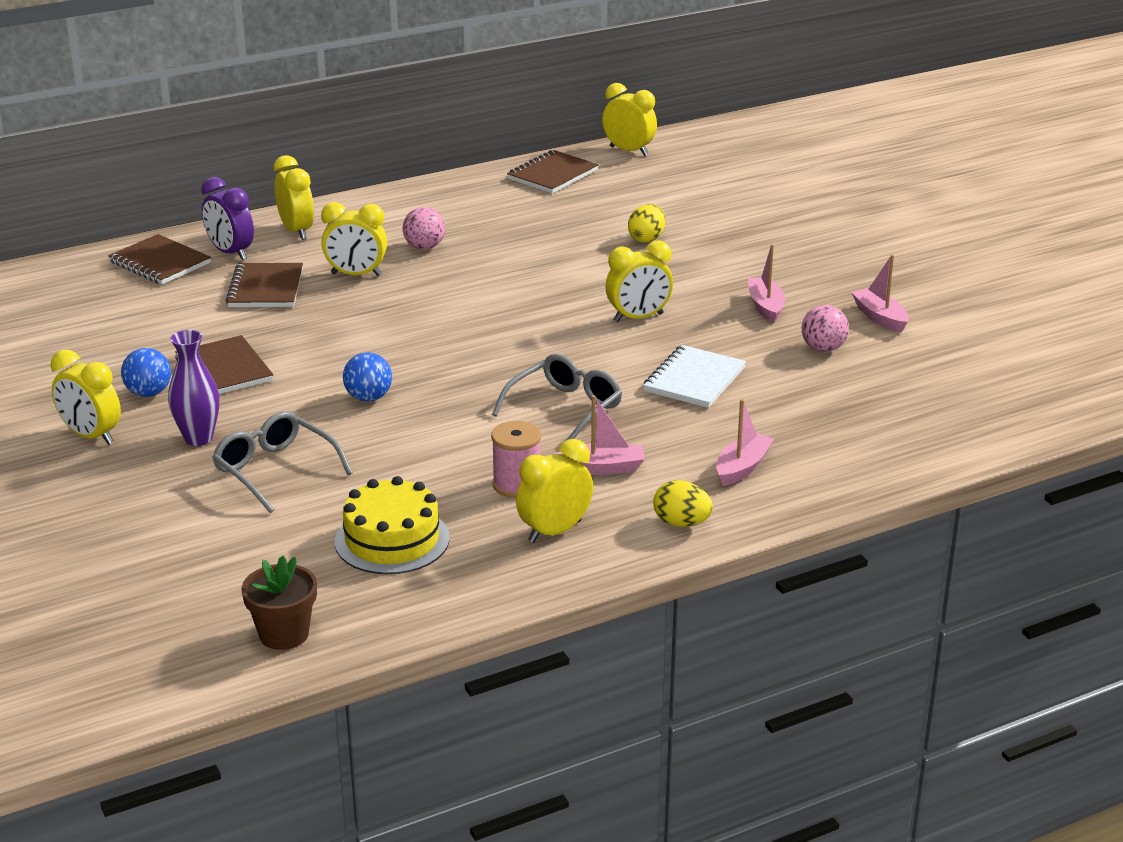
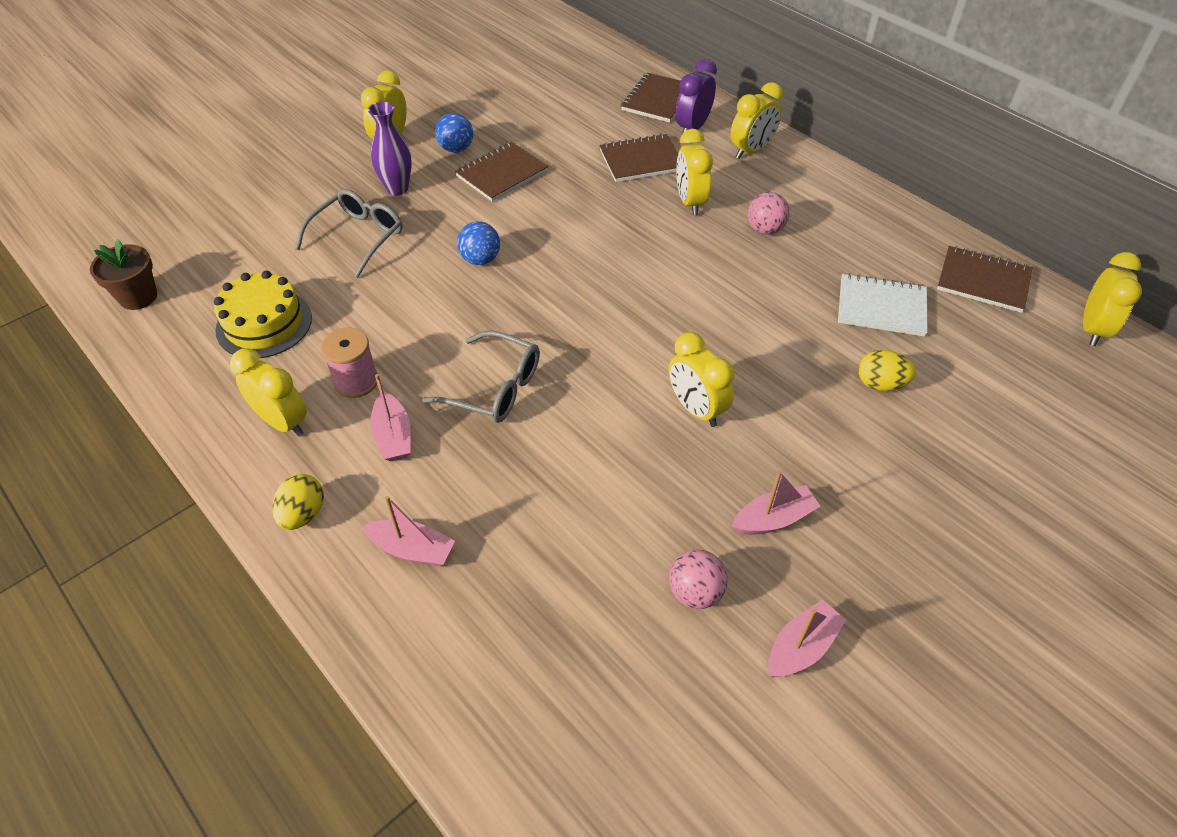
camera: 75 degrees right, 20 degrees up
(694, 379) = (581, 479): white notebook -> white notebook (881, 307)

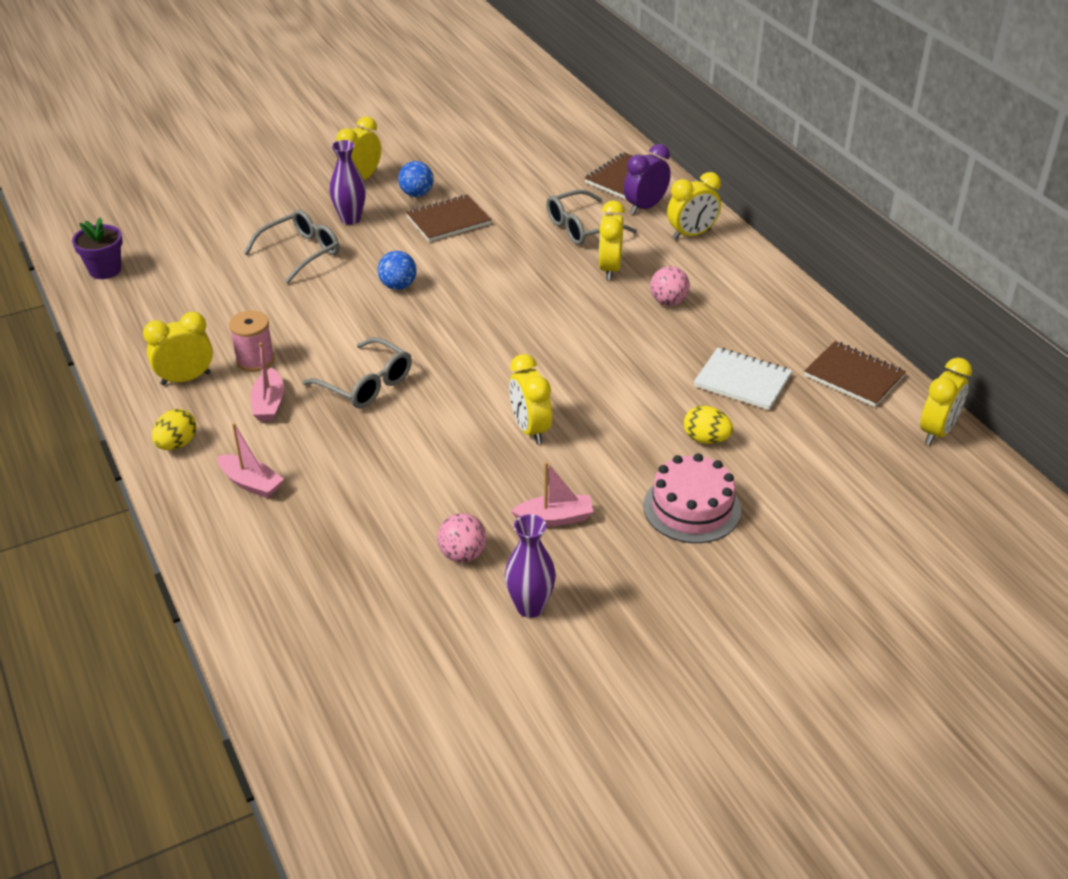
camera: 15 degrees right, 10 degrees down
(138, 297) = (105, 270): brown flower pot -> purple flower pot
(264, 324) = (197, 306): yellow cake -> none
(283, 422) = (185, 379): yellow clock -> yellow clock turned 75 degrees counterclockwise
(641, 160) = (582, 228): brown notebook -> grey glasses
(801, 647) = (530, 607): pink boat -> purple vase
(908, 473) = (692, 508): none -> pink cake

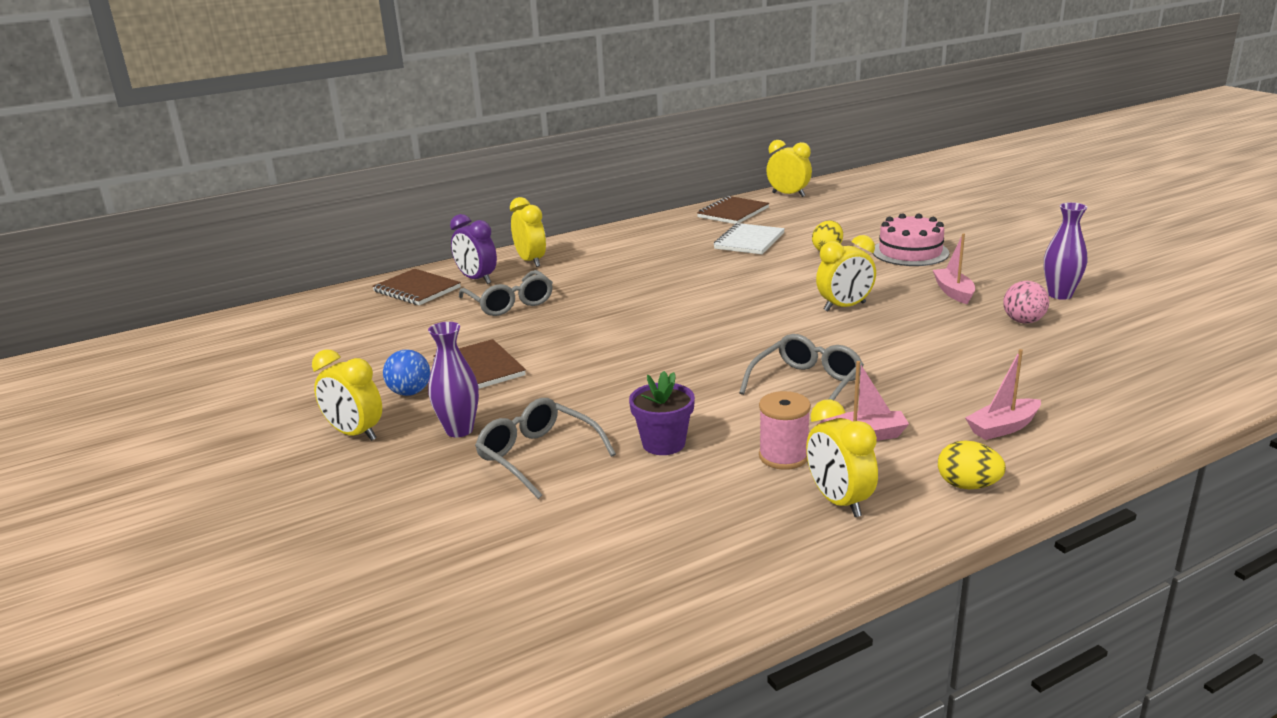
camera: 90 degrees left, 15 degrees down
(105, 270) = (571, 636): purple flower pot -> purple flower pot (663, 444)
(251, 483) = (1003, 427): pink boat -> pink boat turned 150 degrees counterclockwise
(398, 286) = (617, 385): blue ball -> none
(609, 269) = (587, 289): yellow clock -> none
(668, 302) = (641, 266): pink ball -> none

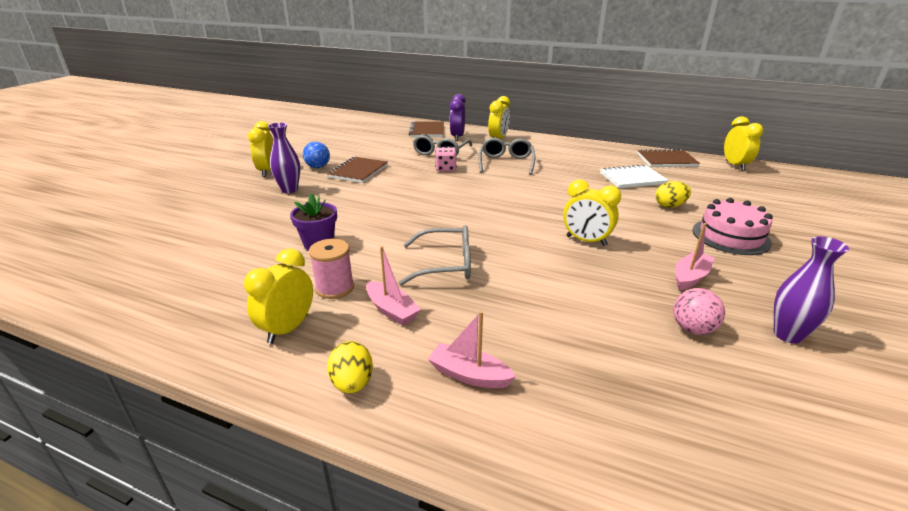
camera: 50 degrees right, 5 degrees up
(538, 456) = (277, 216): grey glasses -> grey glasses (506, 163)
(567, 315) = (446, 169): none -> pink dice

